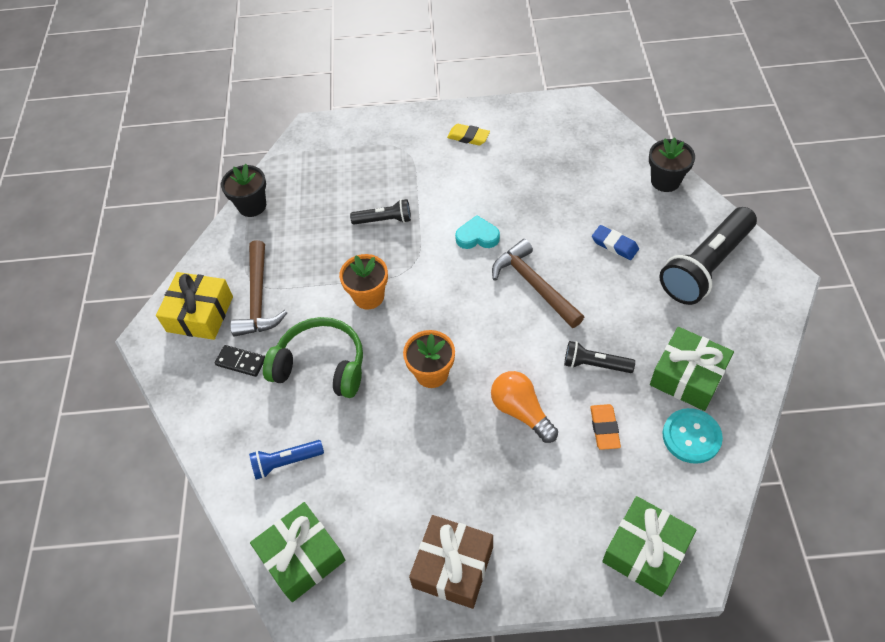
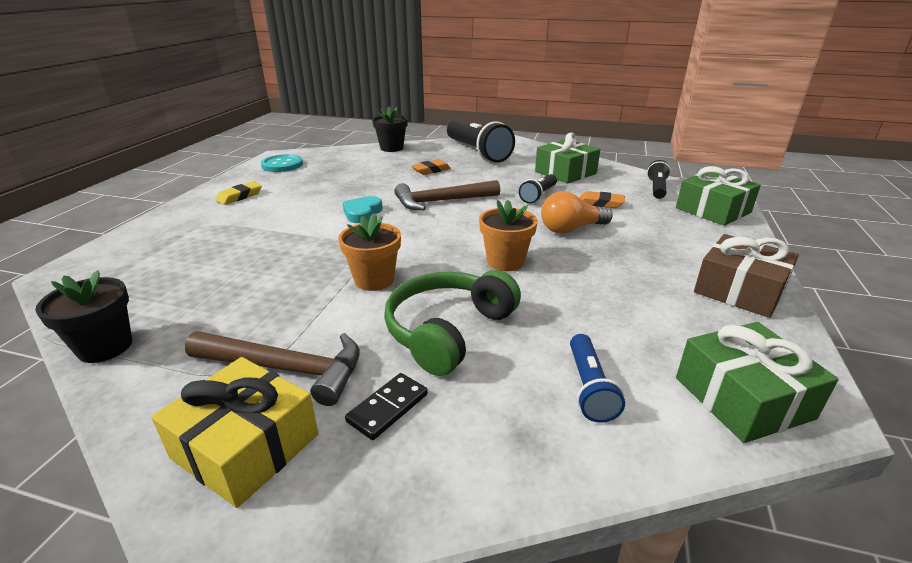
camera: 75 degrees left, 25 degrees down
(384, 220) = (279, 253): black flashlight -> black flashlight (657, 188)
(614, 245) = (431, 170): blue eraser -> orange eraser
(691, 436) = (616, 180): turquoise button -> turquoise button (282, 165)

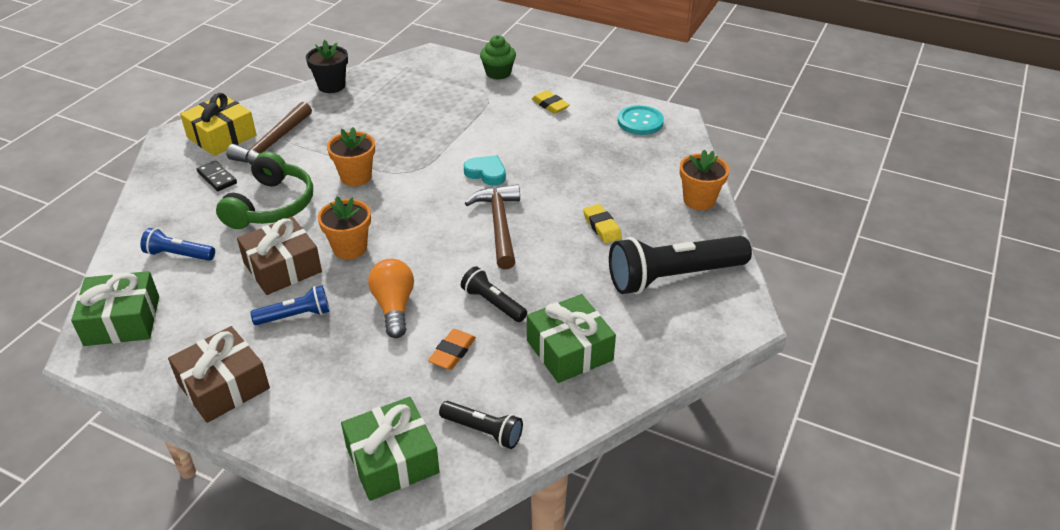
camera: 100 degrees right, 10 degrees up
(152, 225) = (498, 73): none -> green cupcake
(391, 148) = (699, 200): black flower pot -> orange flower pot
(431, 170) = (602, 227): orange eraser -> yellow eraser
(448, 330) = (271, 205): green headphones -> green headphones turned 60 degrees clockwise
(559, 295) = (282, 267): none -> brown gift
(621, 272) = (295, 316): none -> blue flashlight

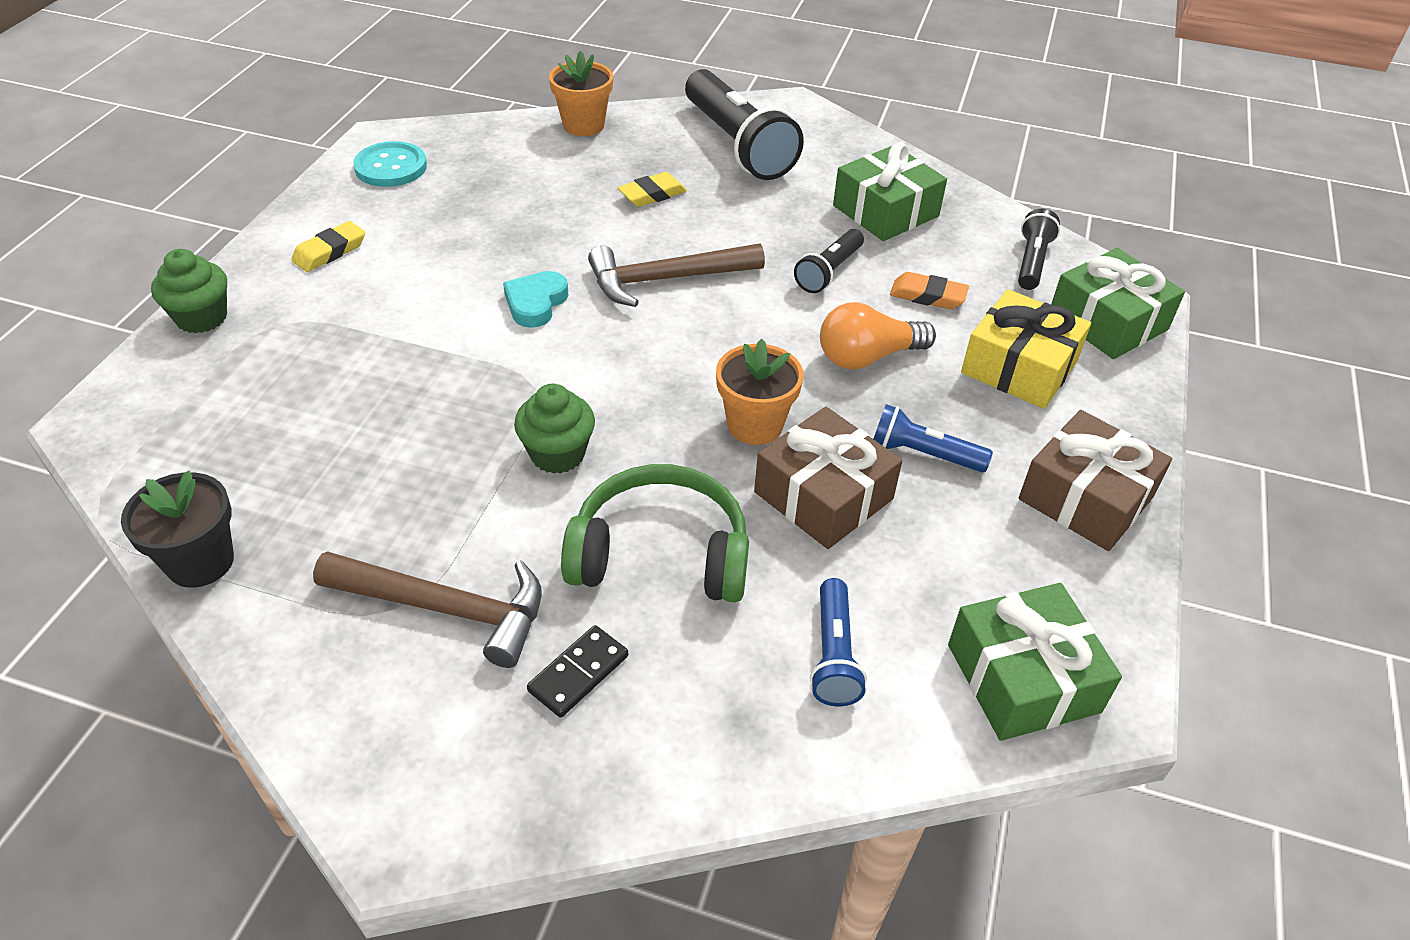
camera: 100 degrees left, 5 degrees up
(222, 136) = (411, 718): yellow gift -> yellow gift (1019, 367)
(295, 316) = (923, 454): blue flashlight -> blue flashlight turned 45 degrees counterclockwise
(356, 177) = (557, 454): orange flower pot -> green cupcake

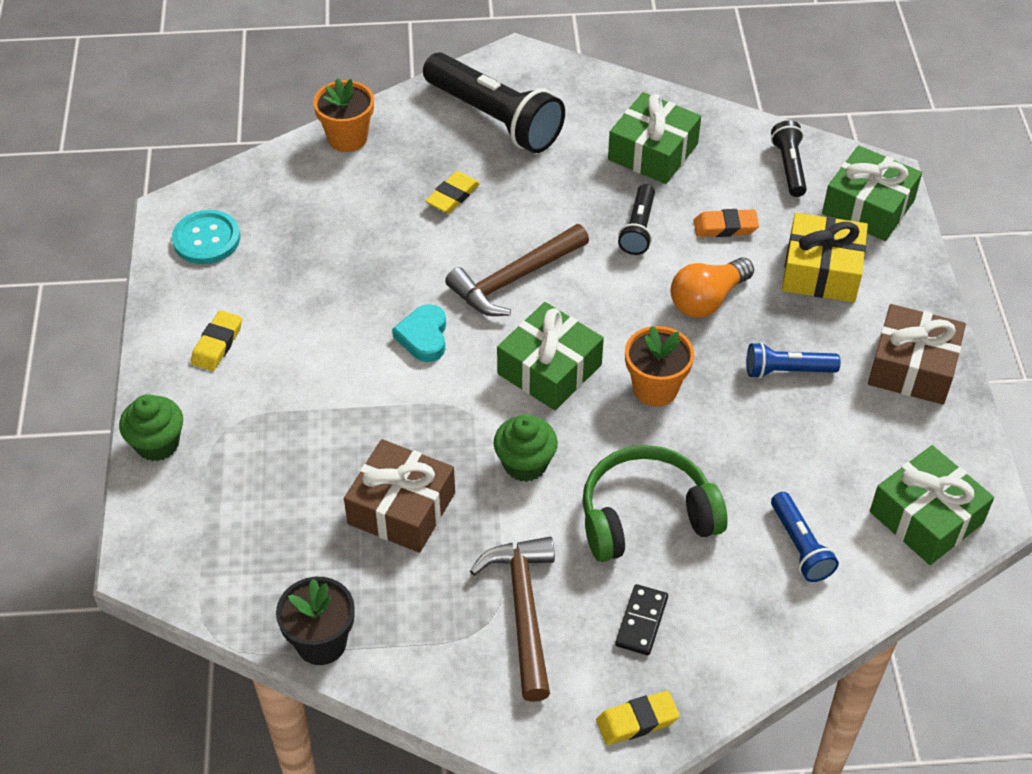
camera: 20 degrees left, 5 degrees up
(447, 608) = (523, 610): brown hammer -> brown hammer turned 90 degrees counterclockwise
(493, 796) = (637, 721): none -> yellow eraser
(647, 371) = (549, 369): none -> green gift
(823, 495) = (734, 429): brown gift -> brown gift (401, 508)

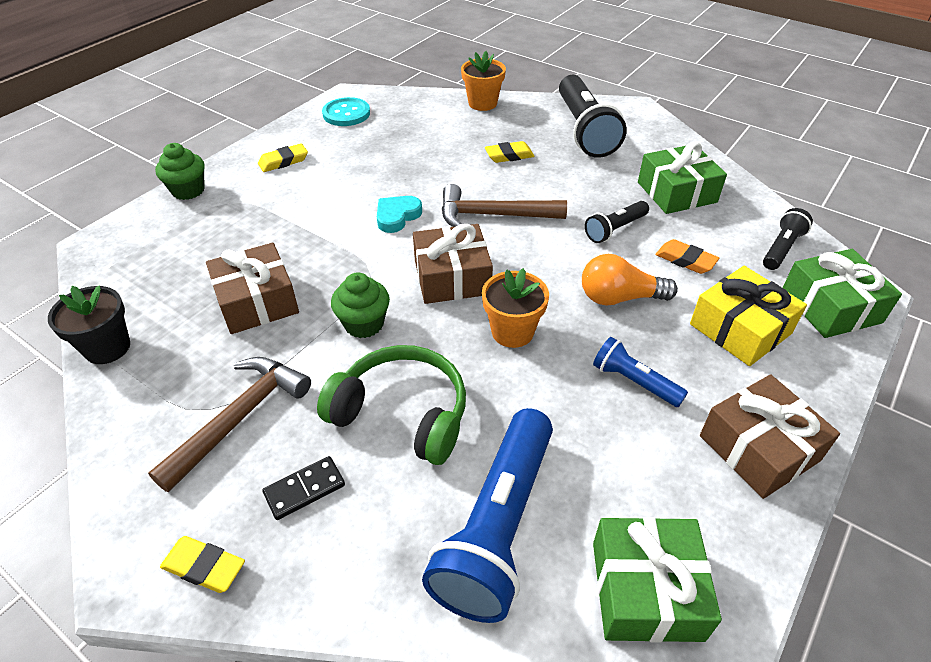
camera: 40 degrees right, 5 degrees down
(549, 369) = (452, 277): green gift -> brown gift
(800, 546) = (497, 526): blue flashlight -> blue flashlight, size x1.97

